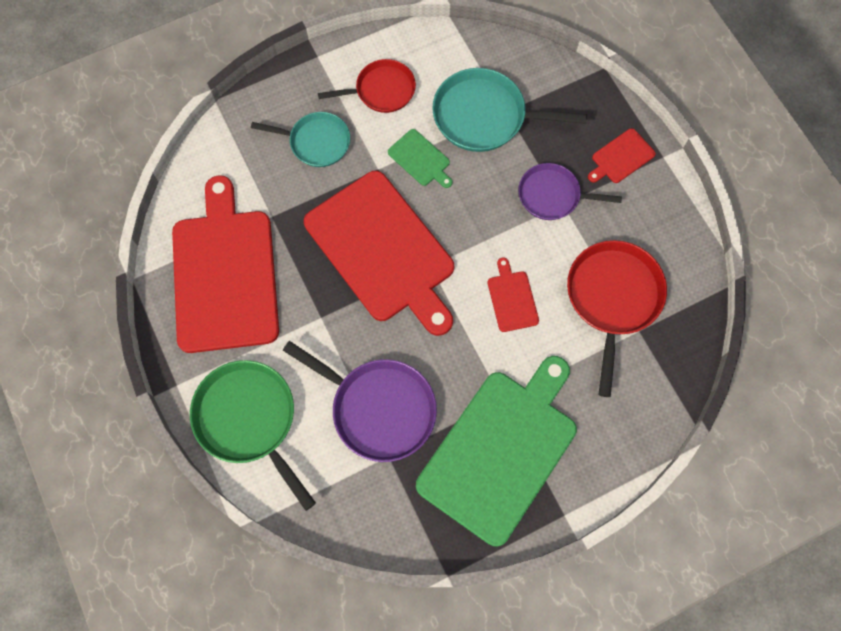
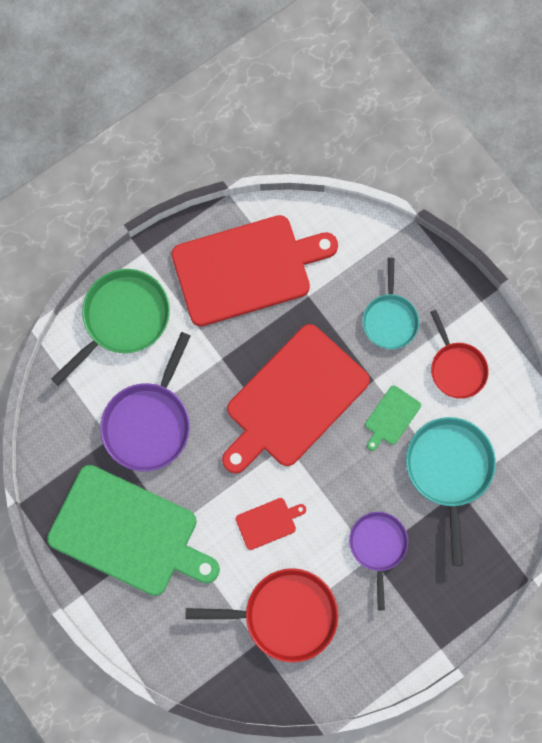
camera: 80 degrees right, 5 degrees up
(621, 157) = (431, 607): red cutting board -> none

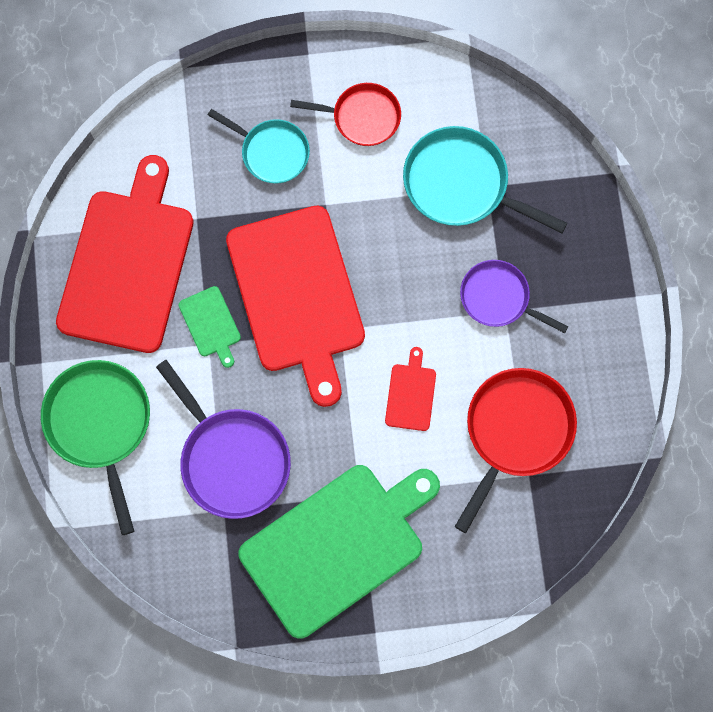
camera: 60 degrees left, 0 degrees up
(391, 417) = (374, 209): green cutting board -> green cutting board (211, 324)

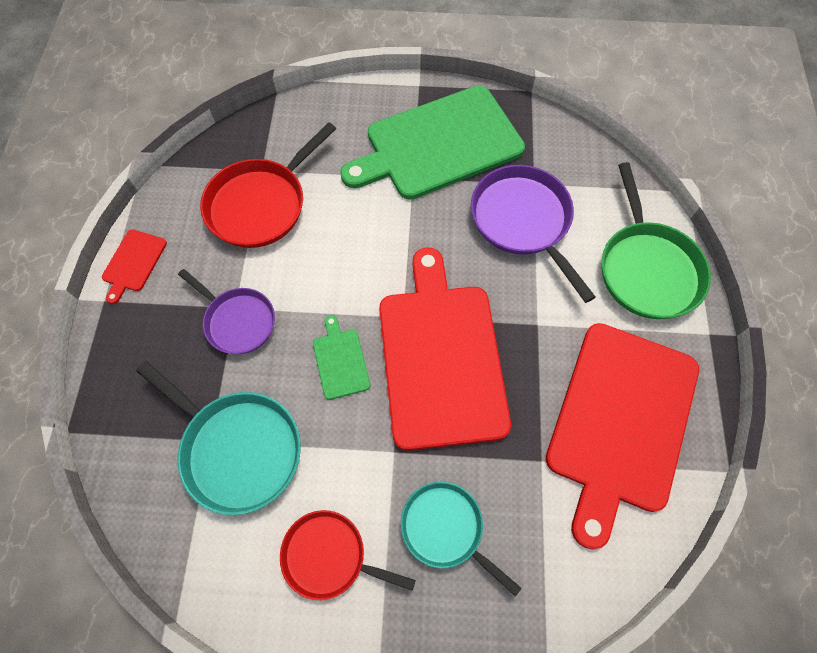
camera: 170 degrees left, 10 degrees down
(211, 324) = (533, 343): green cutting board -> green cutting board (340, 361)
(410, 394) = (347, 249): red cutting board -> red cutting board (133, 263)

